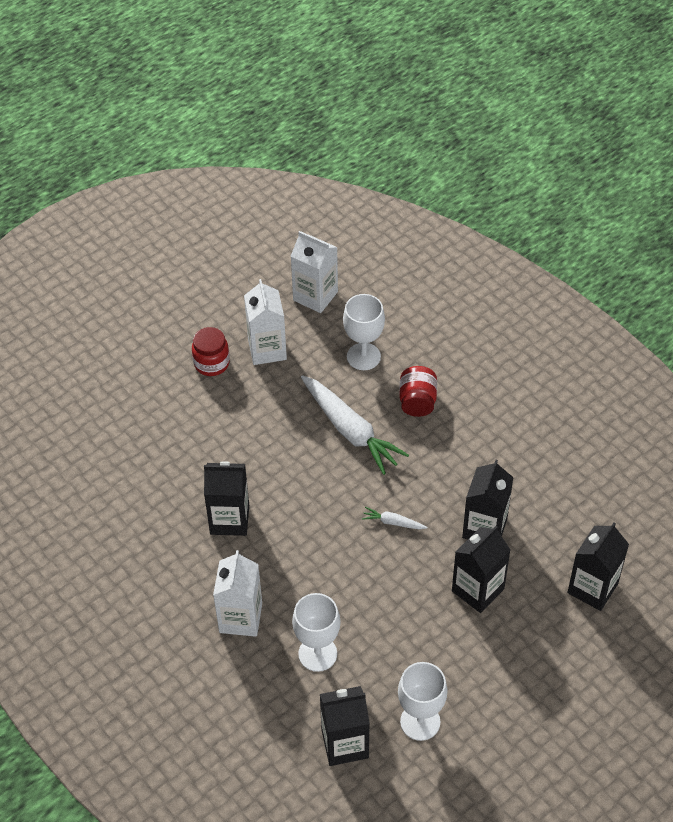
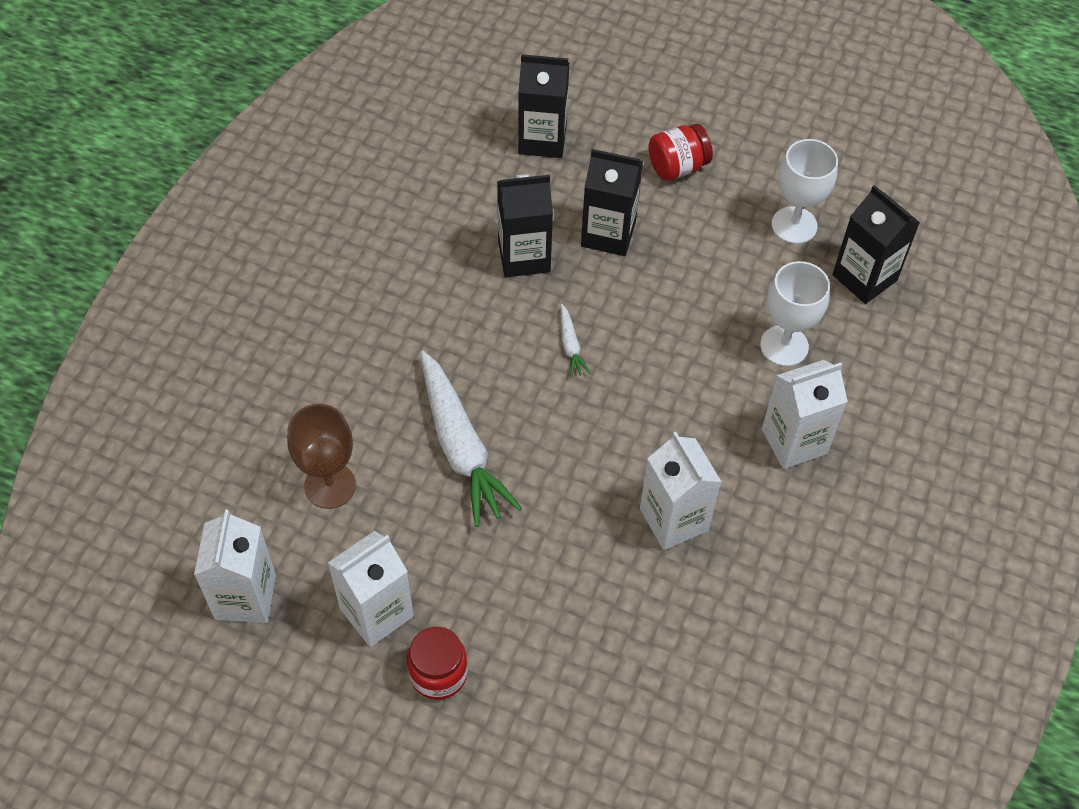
camera: 120 degrees left, 5 degrees up
(229, 519) = (674, 519): black carton -> white carton
(350, 430) = (461, 447): white carrot -> white carrot turned 135 degrees clockwise
(363, 356) = (330, 485): white goblet -> brown goblet
(417, 402) = (375, 393): red jar -> red jar (677, 167)

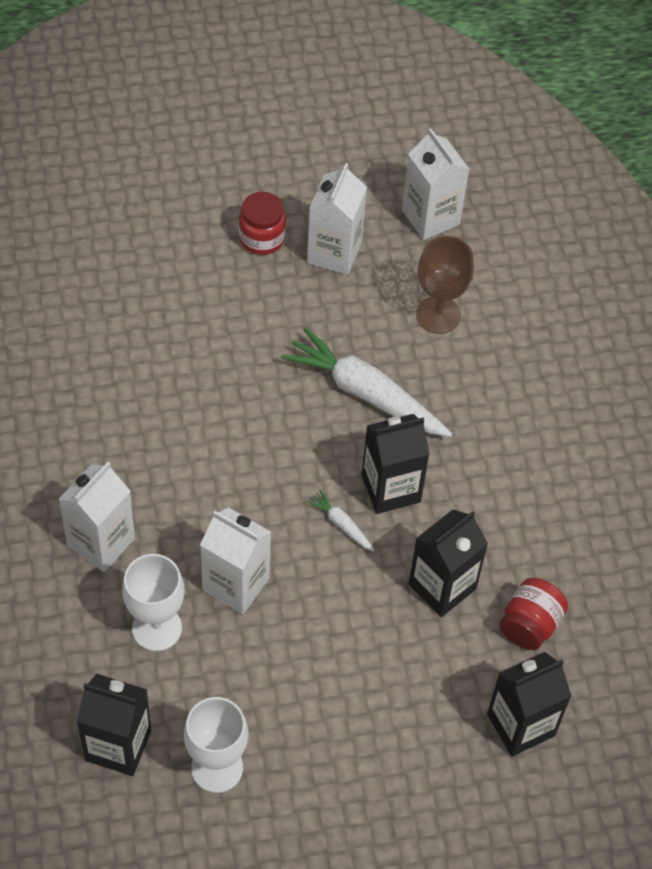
camera: 145 degrees right, 0 degrees up
(608, 234) = (385, 654): black carton -> black carton (391, 488)
(674, 519) = (163, 425): white carton -> white carton (236, 584)
(677, 167) = (370, 771): red jar -> red jar (529, 624)

